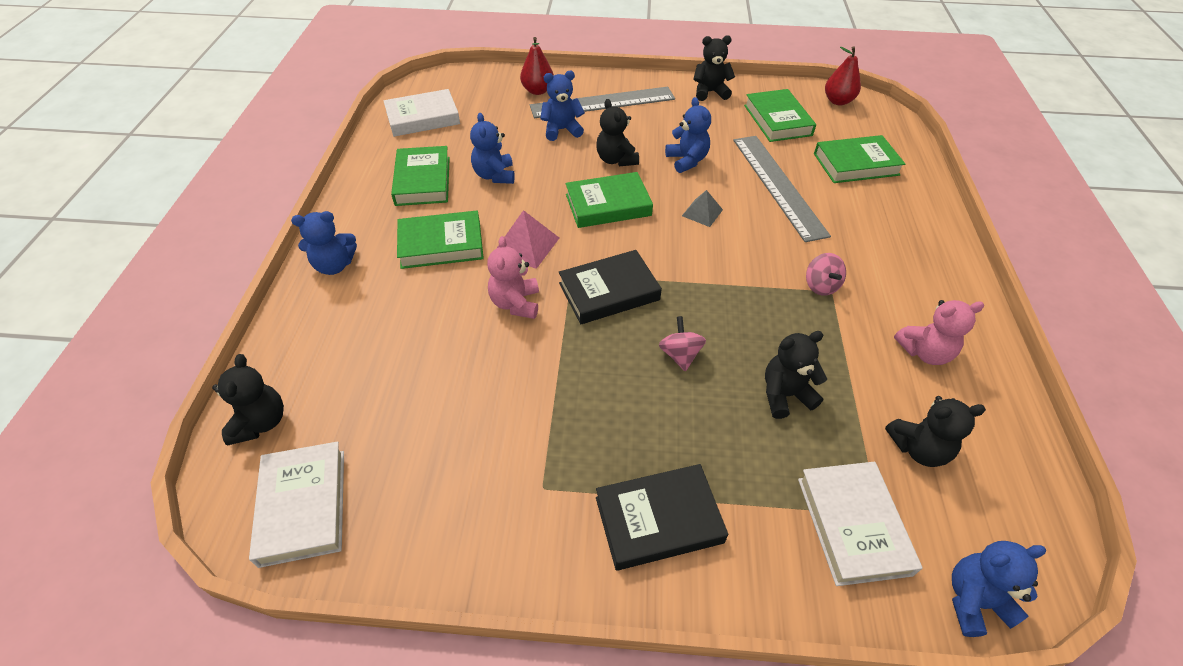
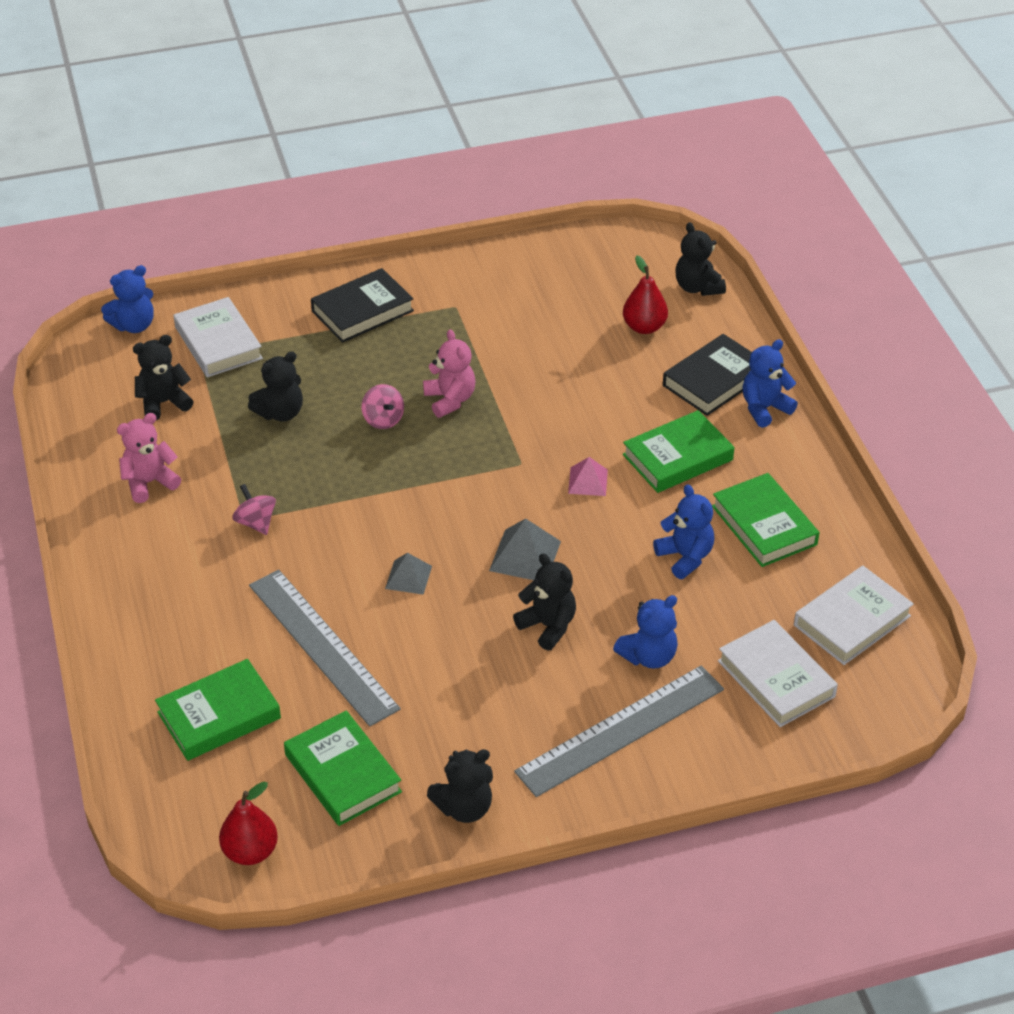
camera: 160 degrees right, 5 degrees down
(303, 506) = (617, 256): white book -> white book (776, 679)
(515, 303) = (560, 422): pink teddy bear -> pink teddy bear (450, 400)
(526, 245) = (588, 481): pink pyramid -> pink pyramid, size x0.66
(537, 91) = (732, 725): red pear -> red pear (644, 327)
(608, 205) = (525, 555): green book -> grey pyramid
(609, 291) = (475, 457): black book -> black book (714, 380)
(687, 160) = (453, 652): blue teddy bear -> none

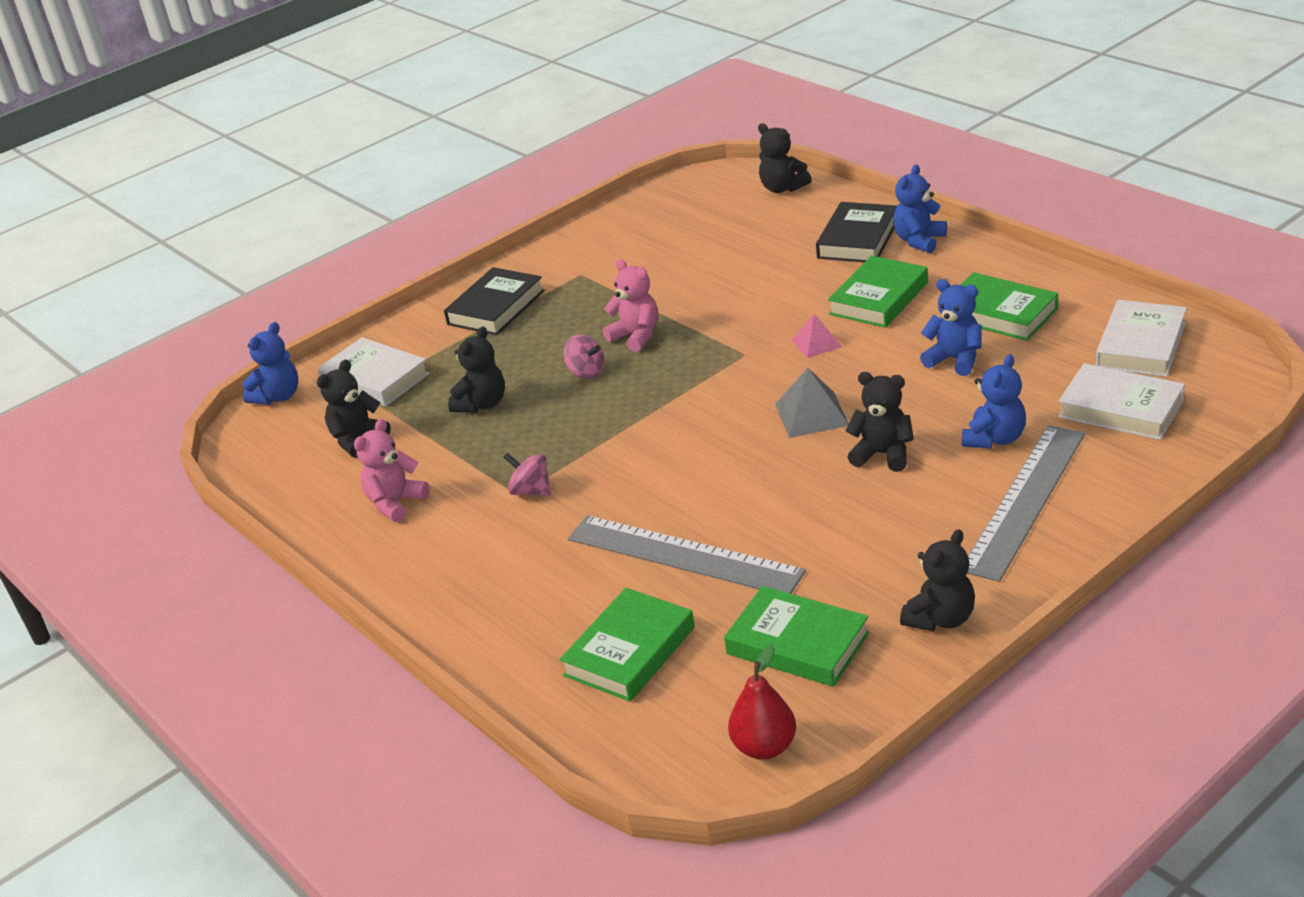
camera: 20 degrees left, 10 degrees down
(408, 577) = (718, 472): grey pyramid -> none
(644, 327) = (762, 228): red pear -> none

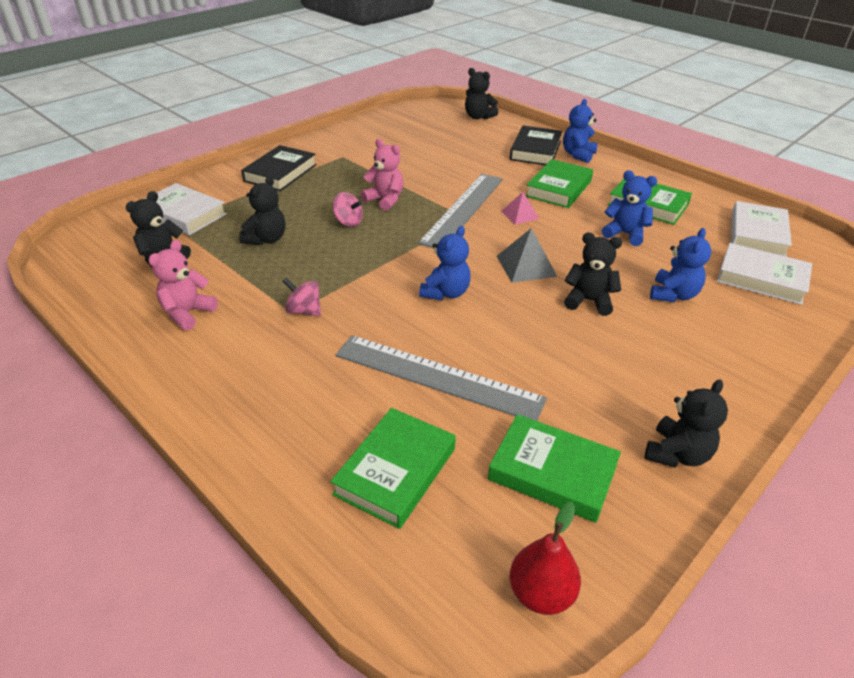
camera: 10 degrees left, 5 degrees up
(278, 396) = (104, 222): blue teddy bear -> blue teddy bear (445, 293)
(1025, 500) = (714, 347): grey ruler -> grey ruler (463, 209)

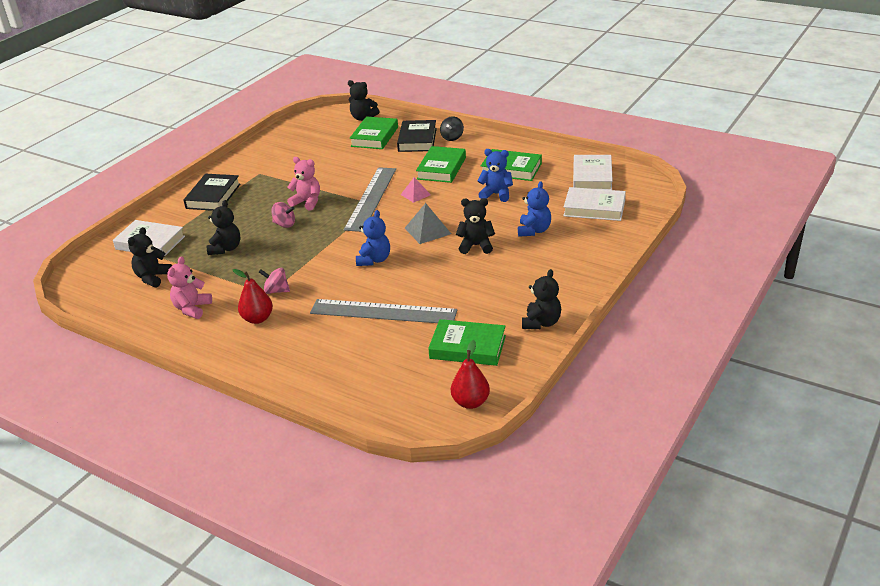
camera: 10 degrees left, 5 degrees down
(263, 348) = (257, 319): none -> red pear
(395, 471) = (371, 366): green book -> green book (374, 137)
(578, 155) = (452, 137): blue teddy bear -> black spinning top

